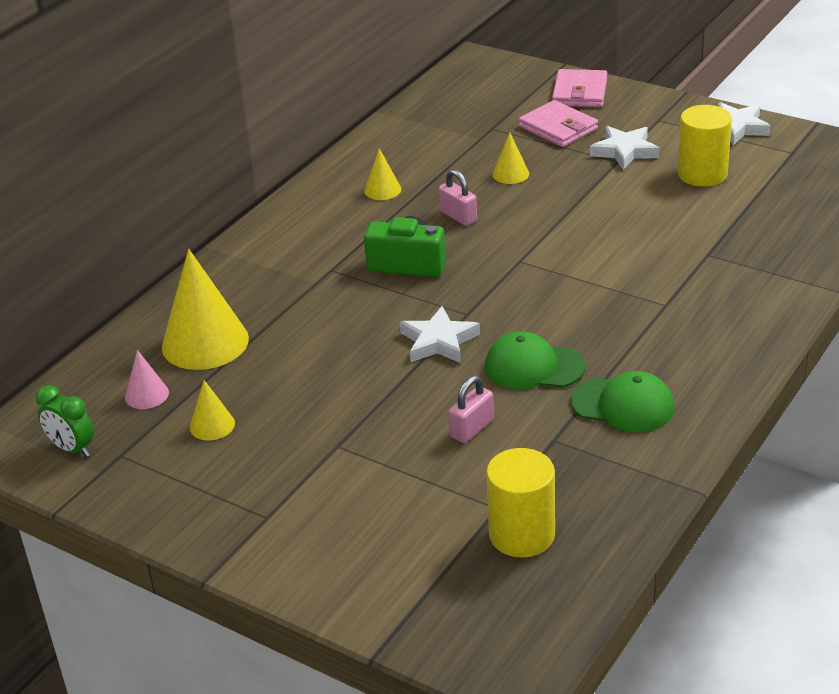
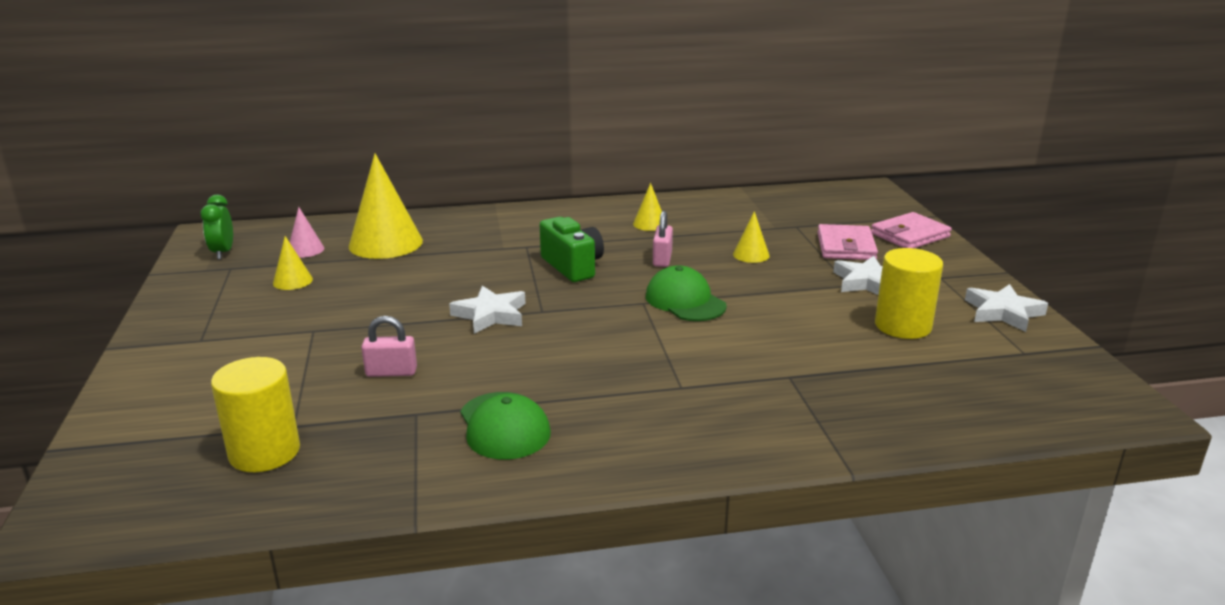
camera: 45 degrees right, 10 degrees down
(533, 367) = (507, 364): green cap -> green cap (685, 301)

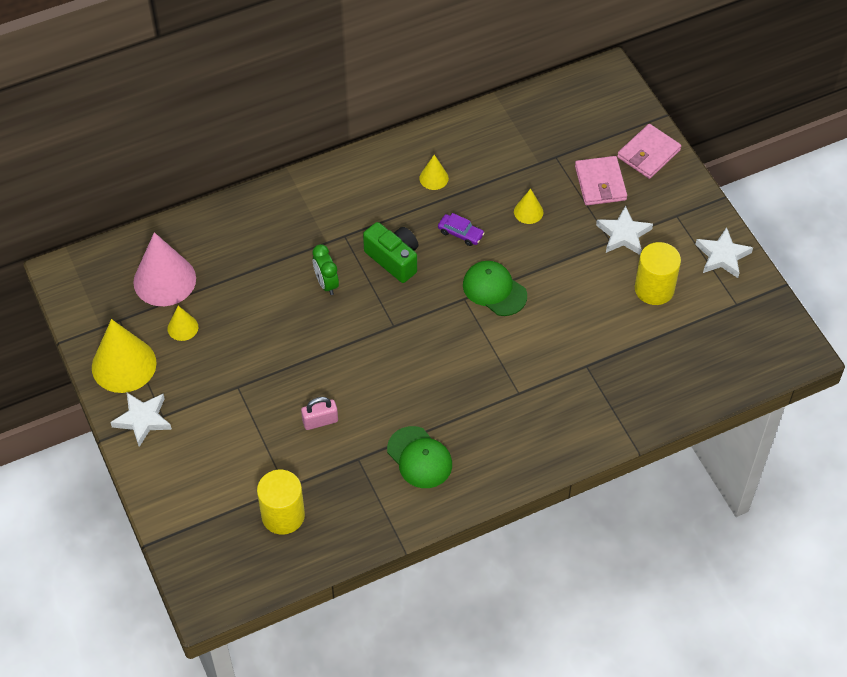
camera: 15 degrees left, 30 degrees up
(223, 252) = (98, 299): green clock -> green clock (326, 284)
(305, 250) = (164, 280): pink cone -> pink cone, size x2.06
(385, 243) = (226, 256): yellow cone -> yellow cone (124, 365)
(491, 315) = (358, 339): white star -> white star (143, 420)
(662, 259) = (460, 233): pink padlock -> purple car

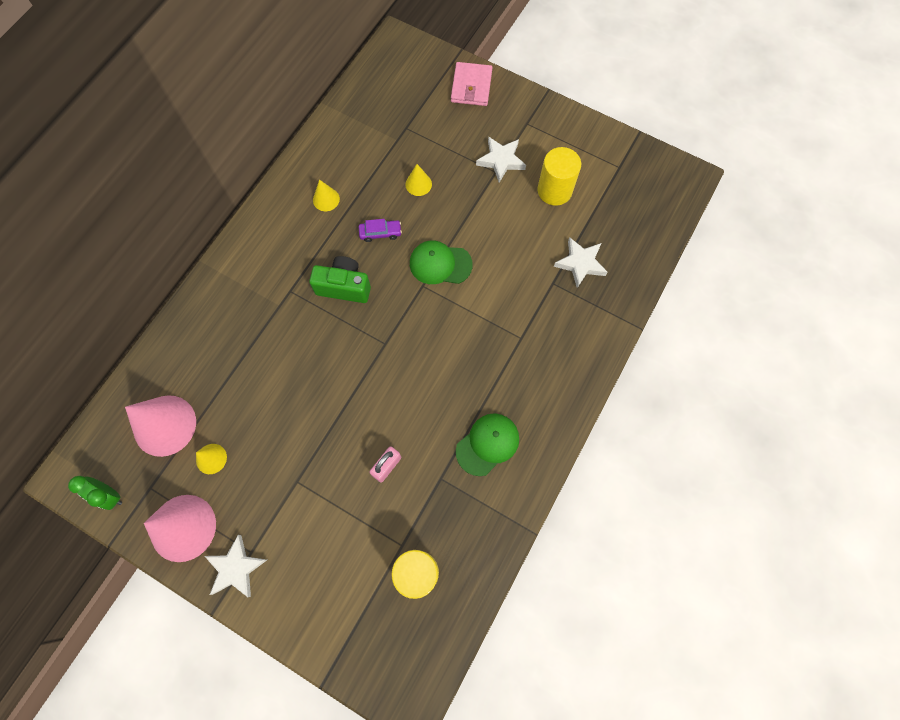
camera: 35 degrees left, 15 degrees up
(124, 365) = (183, 527): yellow cone -> pink cone
(326, 284) = (305, 341): green clock -> green clock (109, 495)
(419, 458) = (487, 444): green cap -> green cap turned 60 degrees counterclockwise
(600, 183) = (454, 130): pink wallet -> none
(722, 256) = (582, 135): white star -> white star (580, 263)

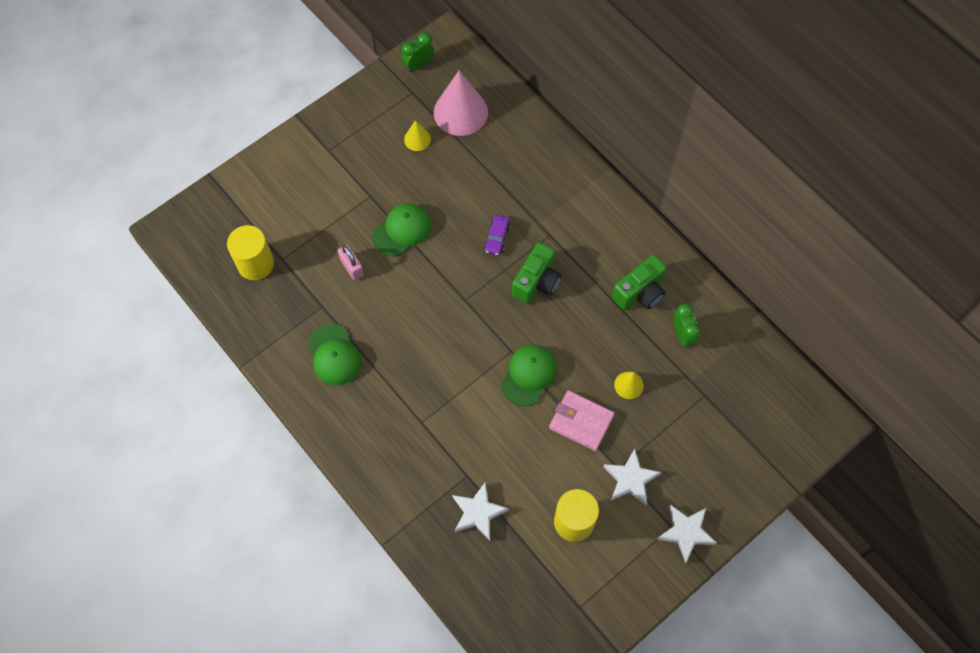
camera: 110 degrees right, 5 degrees down
(183, 527) = (370, 109): pink cone -> none
(236, 568) = (321, 138): white star -> white star (686, 532)
(326, 199) = (640, 292): yellow cone -> green camera
(328, 432) = (402, 230): none -> green cap
(356, 157) = (682, 335): none -> green clock
(380, 233) = (583, 331): purple car -> purple car (497, 238)
(471, 86) = (740, 484): pink wallet -> pink wallet (581, 421)

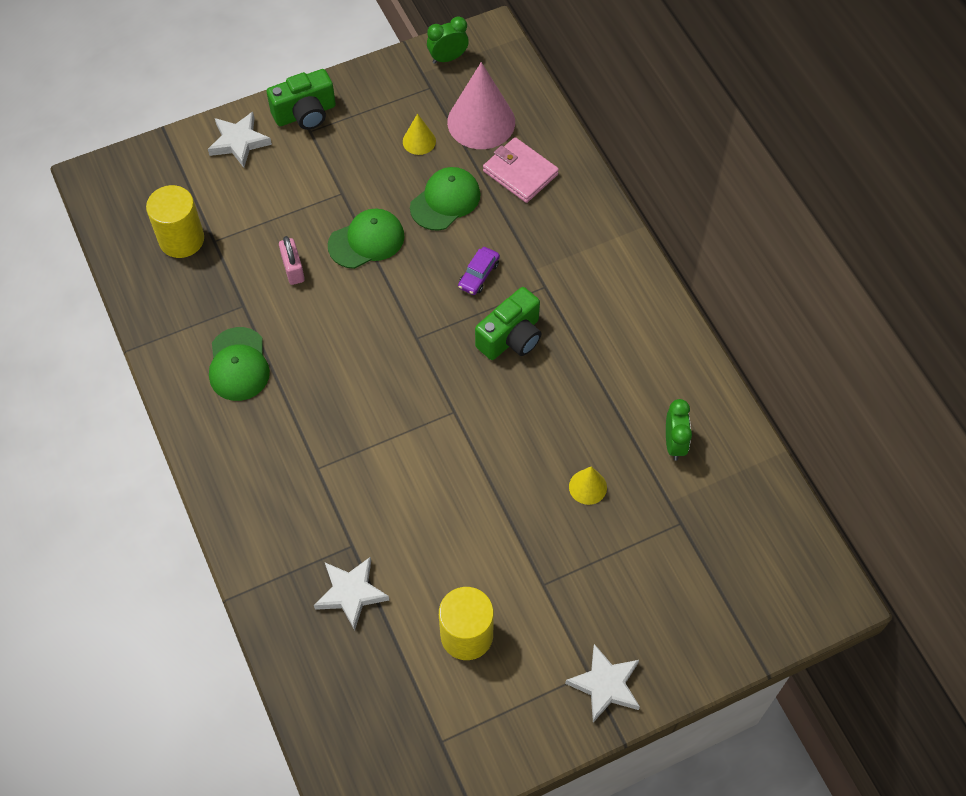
camera: 15 degrees right, 5 degrees down
(528, 375) = (466, 445): green cap -> green cap (445, 200)
(581, 421) = (514, 516): pink wallet -> pink wallet (520, 172)
(630, 479) = (554, 601): white star -> white star (239, 142)
(640, 292) = (636, 380): green camera -> green camera (305, 113)

